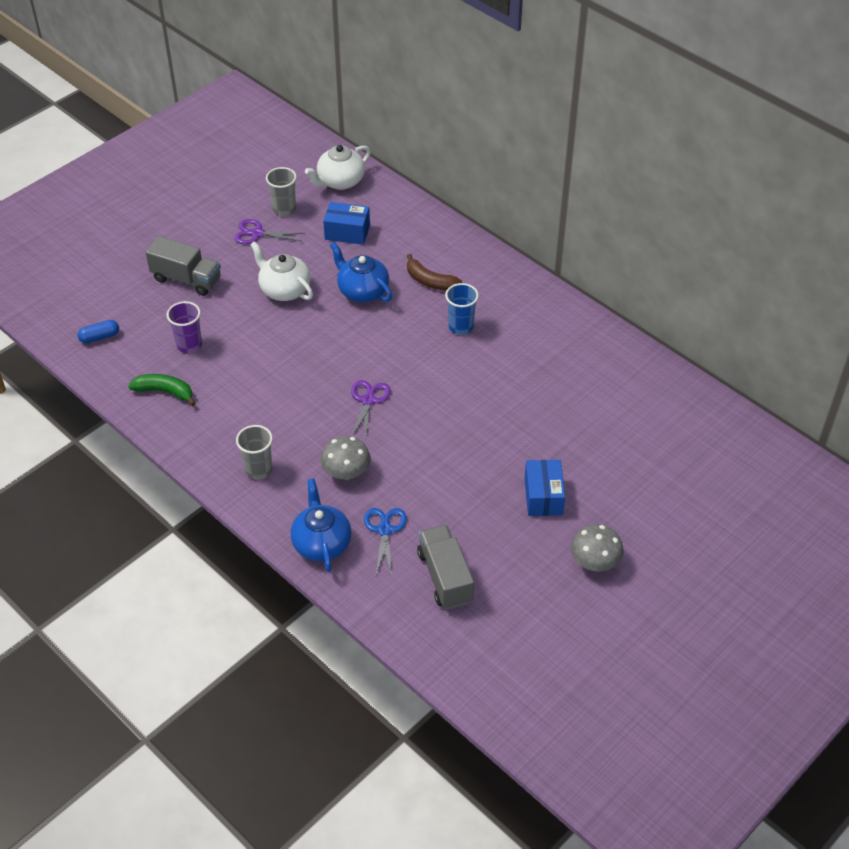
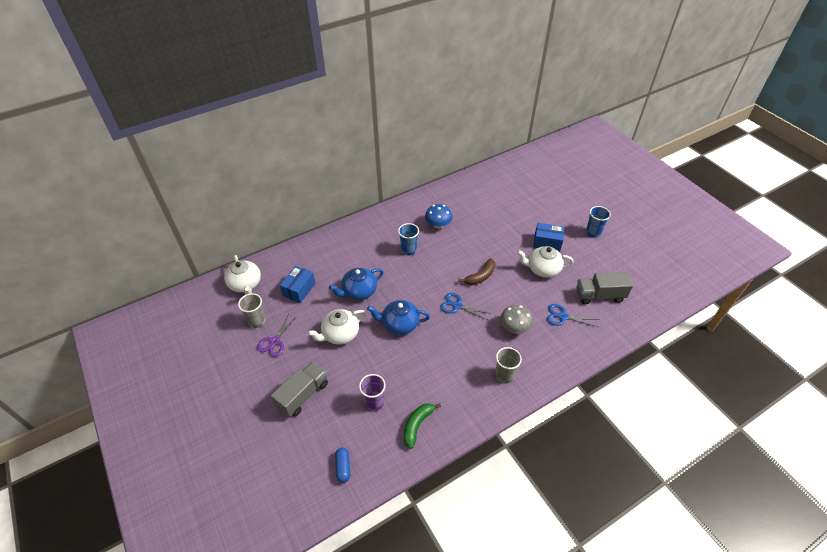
camera: 75 degrees left, 0 degrees up
(321, 543) = (570, 350): blue teapot -> blue teapot (399, 324)
(368, 400) = (457, 306): purple scissors -> blue scissors
(430, 281) = (364, 256): brown banana -> brown banana (480, 276)
(478, 495) = (542, 269): none -> white teapot
(530, 351) = (438, 224): none -> blue mushroom
(595, 562) = (593, 233): grey mushroom -> blue cup

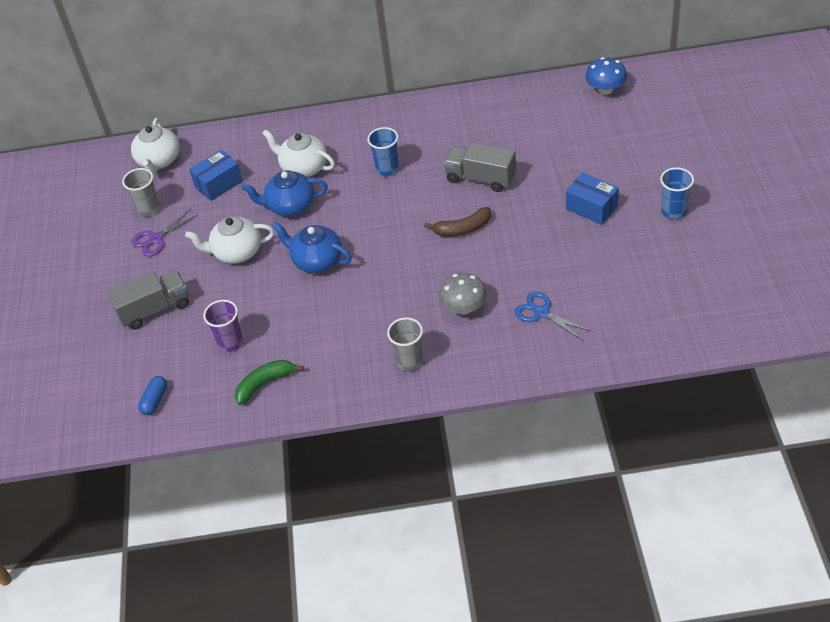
camera: 30 degrees right, 0 degrees up
(438, 224) = (450, 144): blue mushroom -> blue mushroom (605, 89)
(457, 306) = (405, 258): blue scissors -> none
(542, 269) = (558, 242): white teapot -> white teapot (303, 167)
(599, 295) = (616, 300): grey truck -> grey truck (480, 178)

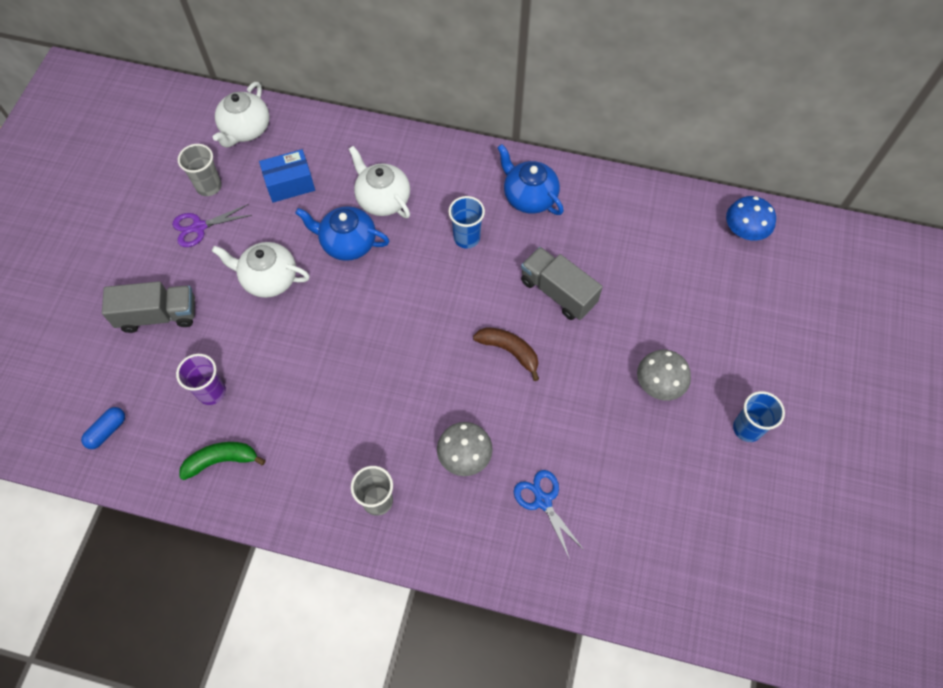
camera: 15 degrees right, 15 degrees up
(316, 261) = (342, 325): blue teapot -> blue teapot (529, 197)
(462, 229) = (509, 351): brown banana -> brown banana turned 150 degrees counterclockwise
(591, 207) = (659, 384): blue box -> grey mushroom

